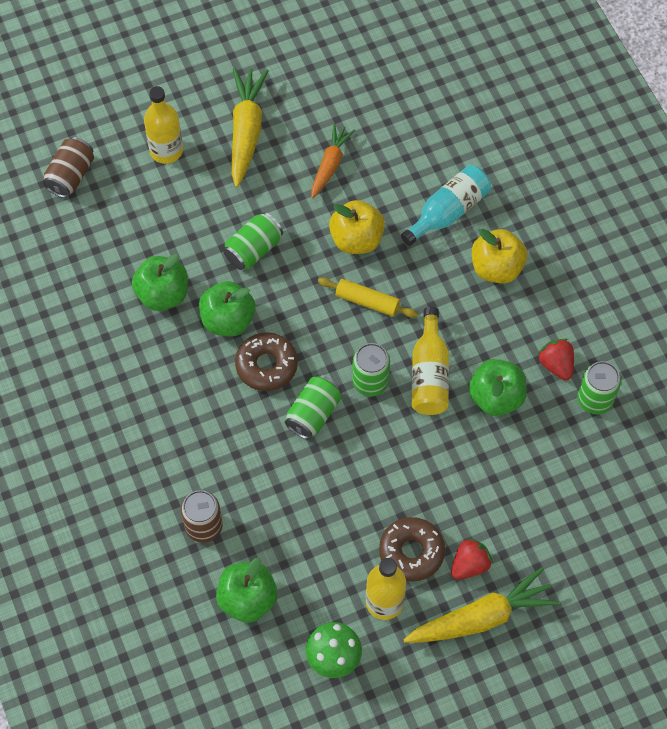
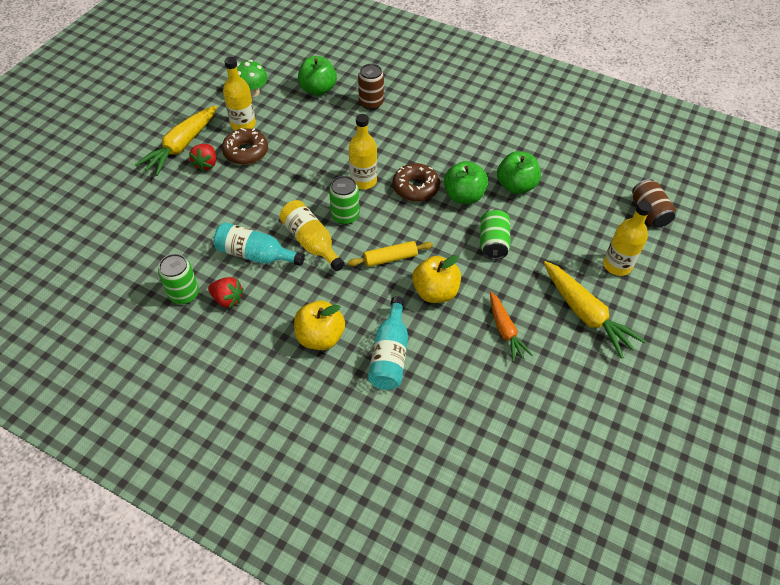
camera: 140 degrees right, 10 degrees down
(313, 413) = (363, 181): green can -> yellow bottle
(496, 397) = (256, 255): green apple -> turquoise bottle

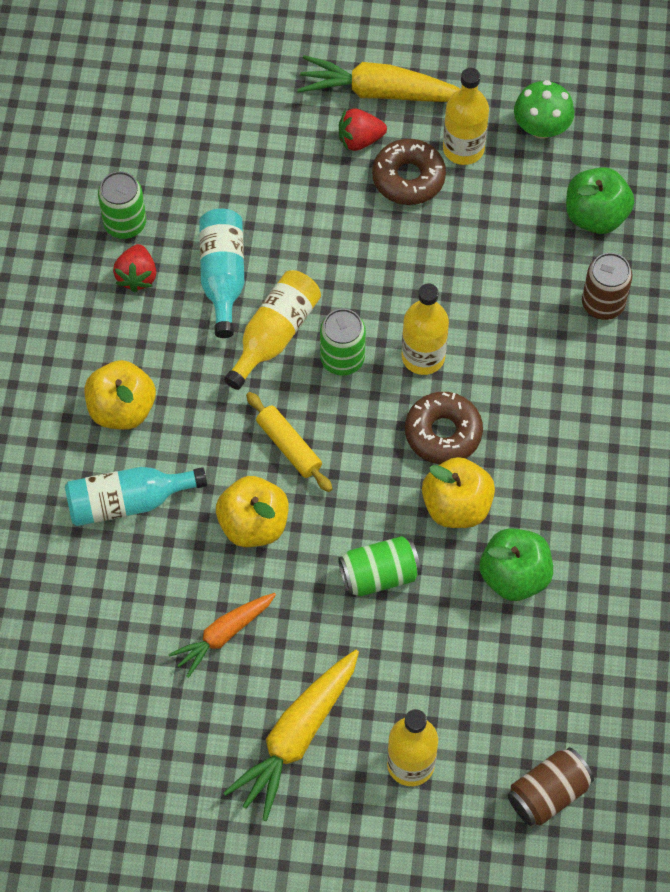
camera: 70 degrees right, 10 degrees up
(463, 196) = (456, 506): green apple -> yellow apple

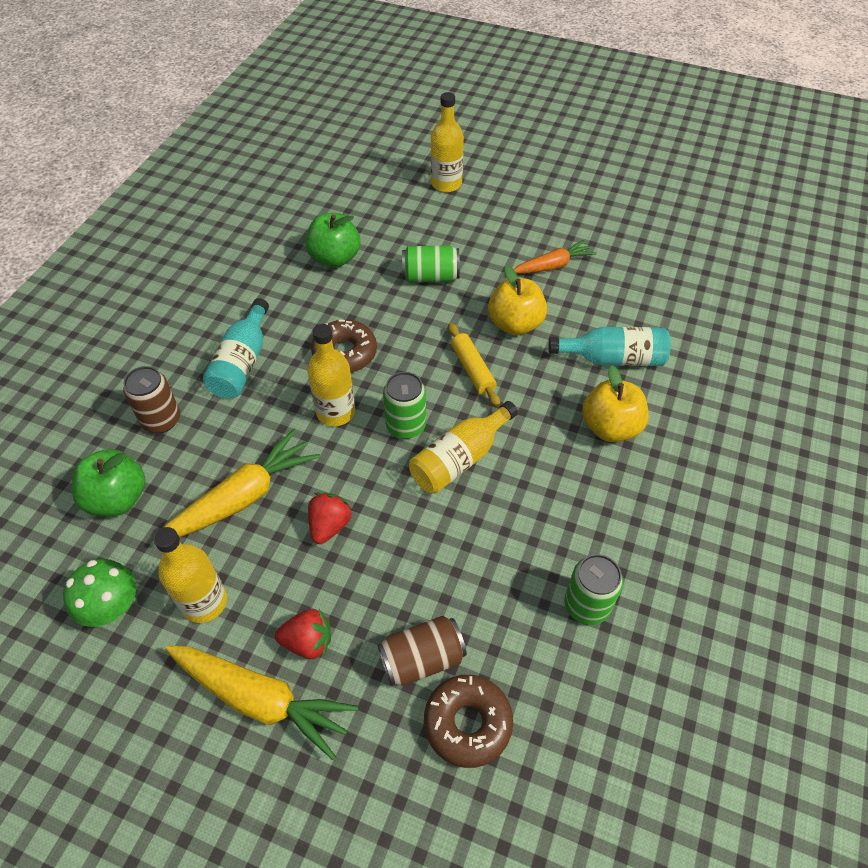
camera: 165 degrees left, 10 degrees down
(137, 276) = (581, 544): red strawberry -> red strawberry (329, 525)
(223, 276) = (495, 524): turquoise bottle -> turquoise bottle (242, 363)
(296, 737) = (515, 208): yellow carrot -> yellow carrot (243, 497)
(408, 178) = (276, 583): brown donut -> brown donut (467, 723)
(456, 506) = (356, 305): yellow apple -> none
(548, 793) = (368, 158): brown can -> brown can (422, 659)

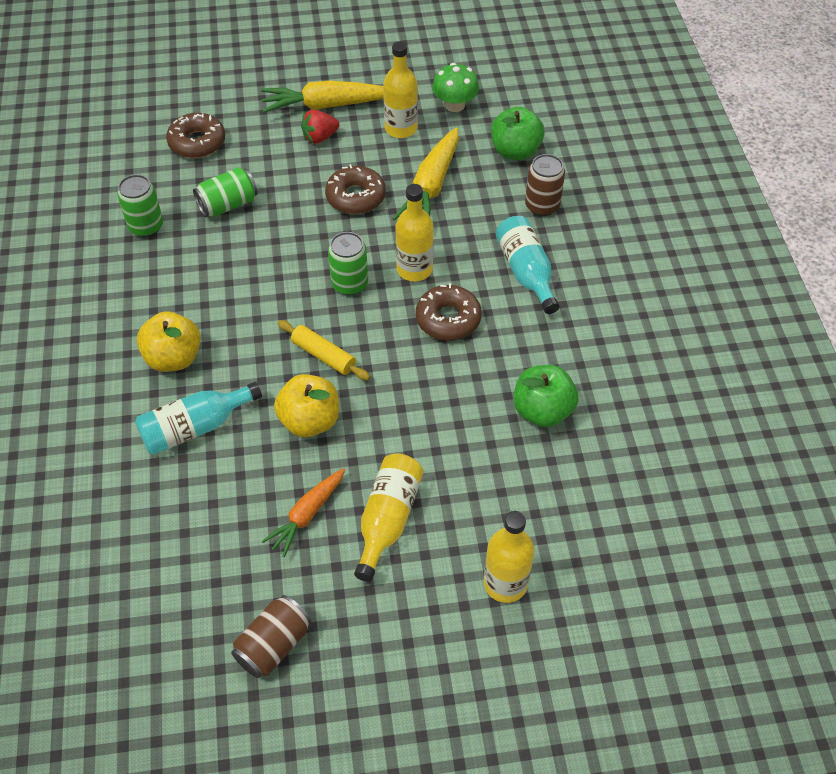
camera: 150 degrees right, 0 degrees up
(329, 525) = (355, 197): red strawberry -> brown donut
(422, 659) = (242, 158): brown can -> brown can (273, 645)
(430, 277) = (429, 436): green can -> green can (228, 205)
(460, 459) = (289, 278): yellow bottle -> yellow bottle (388, 519)

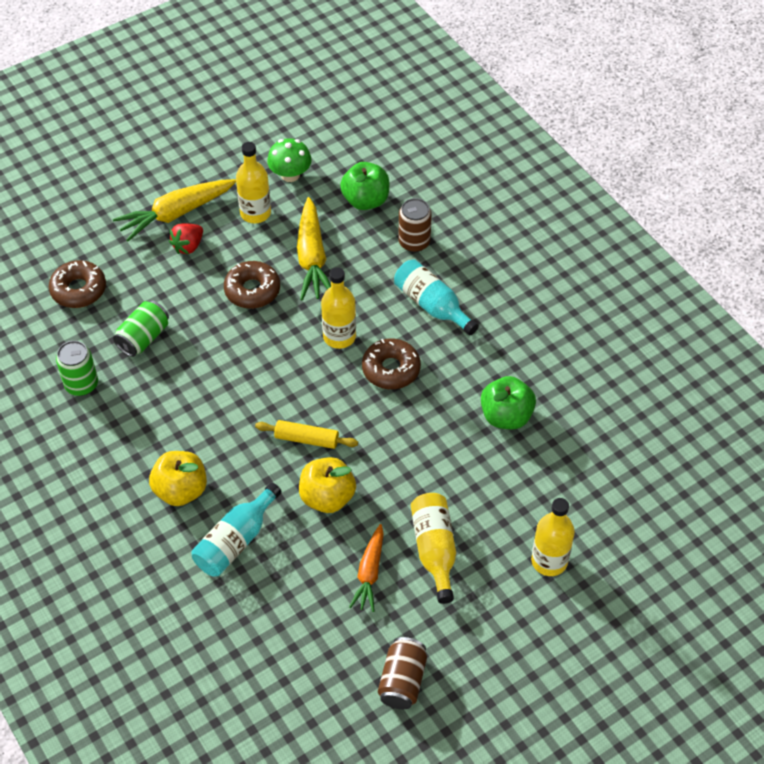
camera: 25 degrees left, 0 degrees up
(349, 284) = (292, 369): green can -> none

